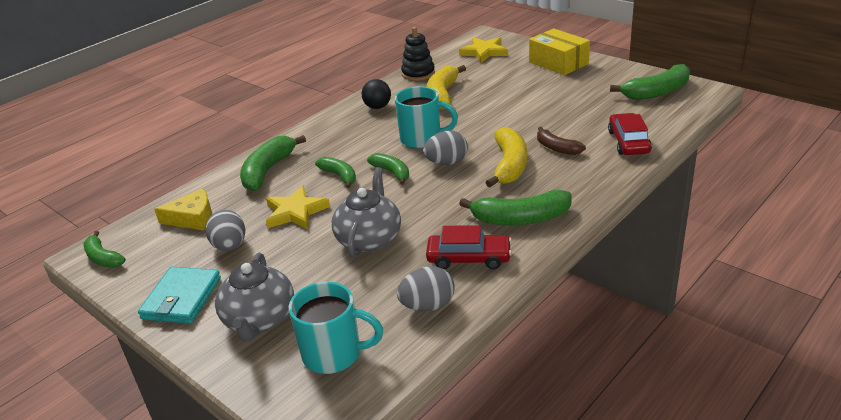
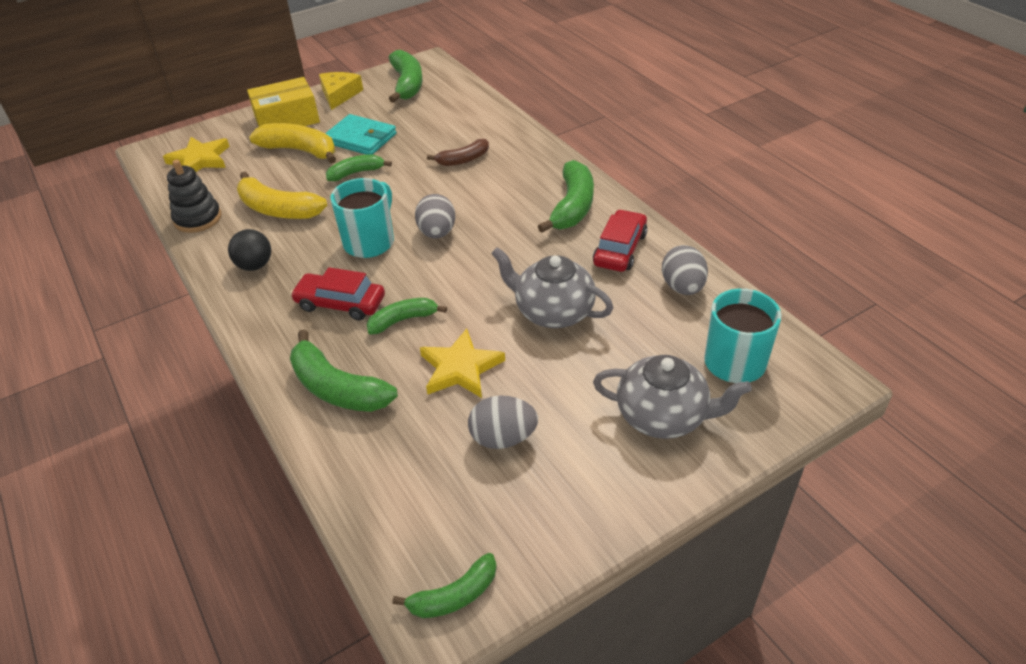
camera: 75 degrees left, 10 degrees up
(182, 298) = (594, 492): turquoise wallet -> turquoise wallet (360, 138)
(192, 218) = (409, 479): yellow cheese -> yellow cheese (339, 95)
(392, 172) = (427, 276): green banana -> green banana (356, 173)
(509, 165) = (473, 194): yellow banana -> yellow banana (300, 151)
(628, 142) = (484, 120): red car -> red car (340, 303)

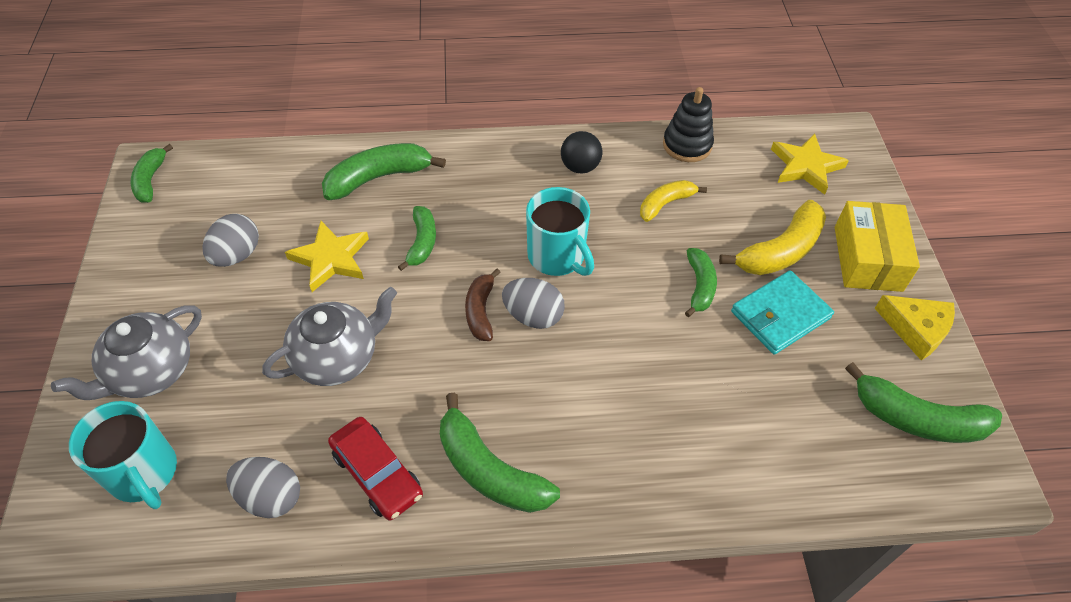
camera: 115 degrees right, 10 degrees up
(278, 209) = (665, 204): yellow banana -> yellow banana, size x0.62
(340, 303) = (479, 208): red car -> none
(463, 160) = (667, 401): brown banana -> brown banana (480, 311)

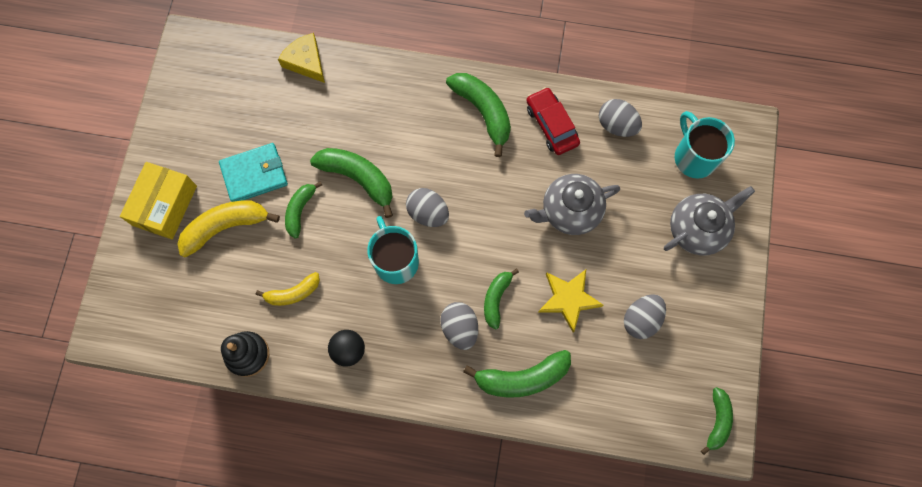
camera: 165 degrees left, 20 degrees up
(460, 207) = (460, 328): none -> grey egg
(480, 311) = (464, 226): brown banana -> none
(805, 166) = (159, 306): yellow star -> none
(916, 329) = (168, 142): yellow cheese -> yellow cheese (306, 62)
(917, 419) = (207, 84): green banana -> green banana (358, 178)

